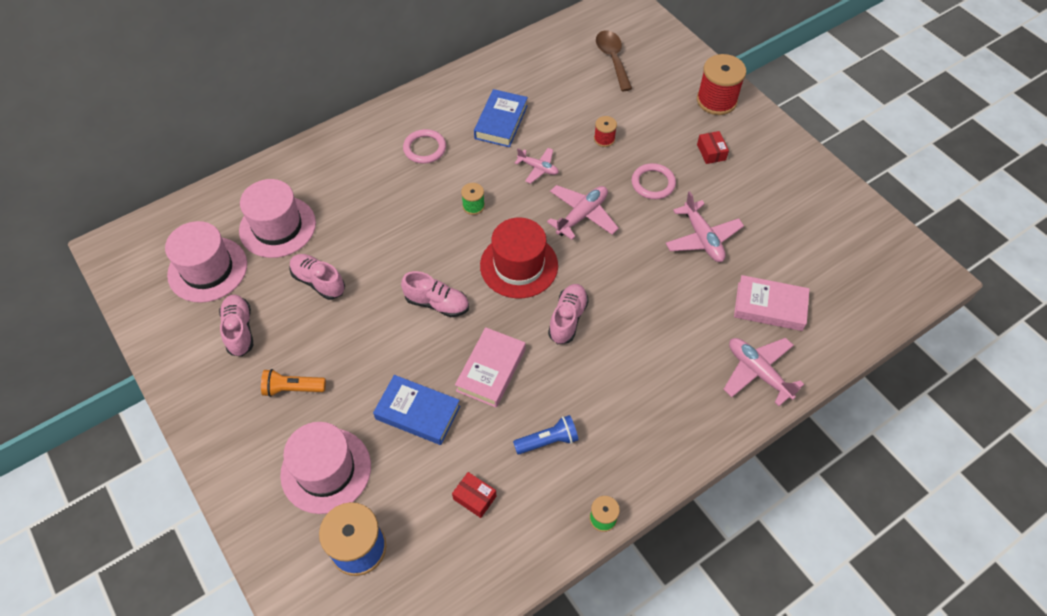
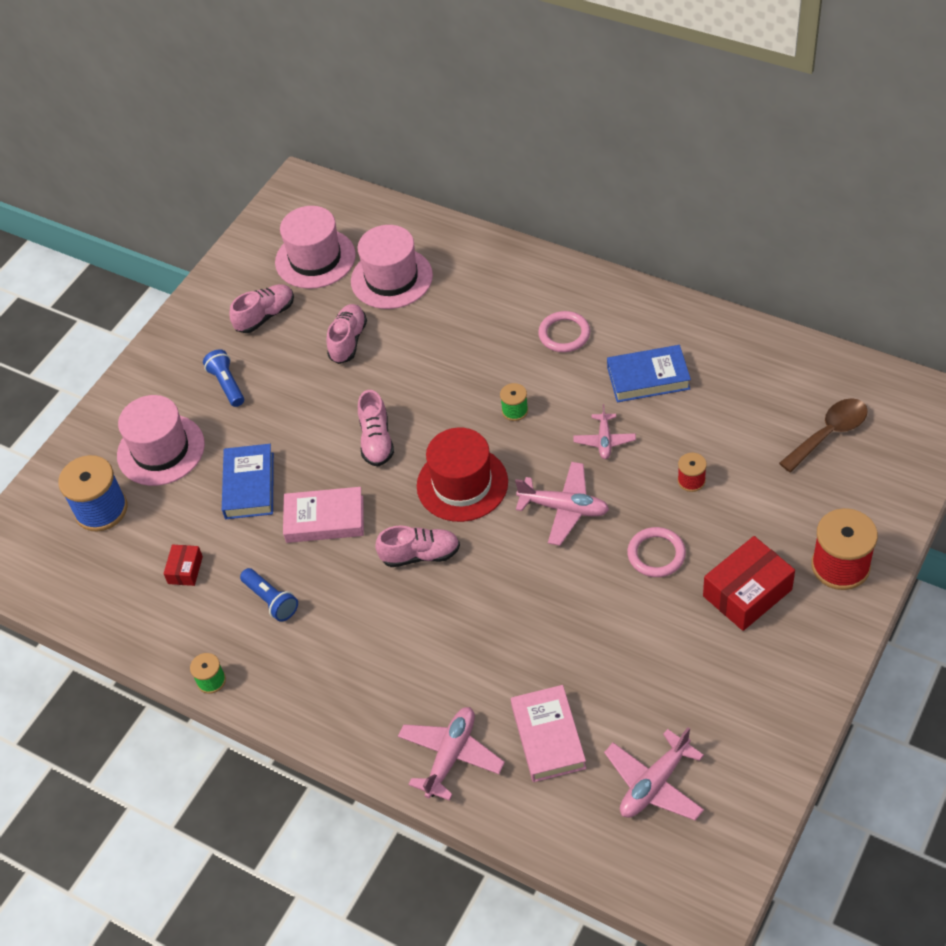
camera: 70 degrees right, 5 degrees down
(293, 388) = (227, 384): orange flashlight -> blue flashlight
(702, 238) = (605, 634): pink plane -> pink plane (654, 784)
(711, 152) = (747, 593): red box -> red box, size x1.91

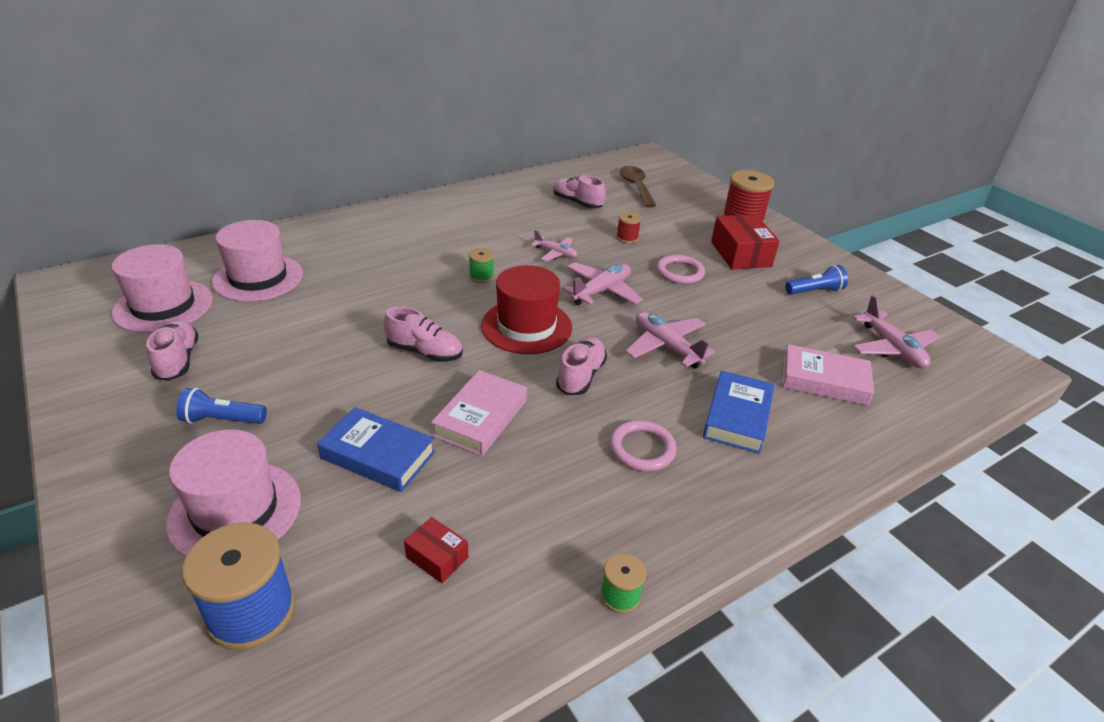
camera: 70 degrees left, 15 degrees down
(271, 600) = (547, 497): blue flashlight -> blue flashlight (814, 291)
(348, 341) = (289, 324): pink shoe -> pink shoe (577, 203)
(451, 756) = (820, 442): pink plane -> pink plane (666, 347)
(564, 334) = (436, 232): pink ring -> pink ring (642, 449)
(648, 378) = (520, 219): blue book -> blue book (737, 417)

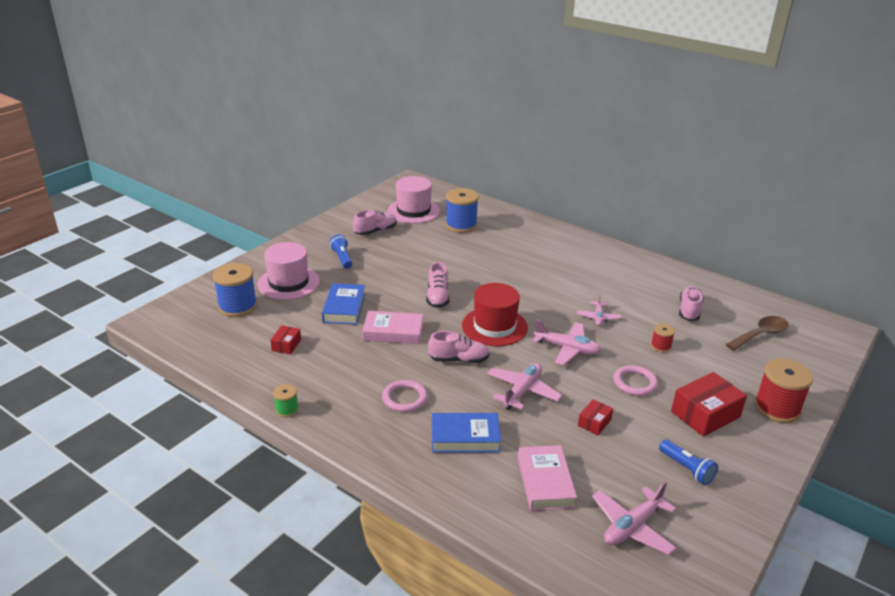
camera: 70 degrees right, 5 degrees down
(258, 278) = (461, 225): pink hat -> blue spool
(481, 276) = (536, 295): green spool -> none
(735, 317) = (594, 423): none -> red box

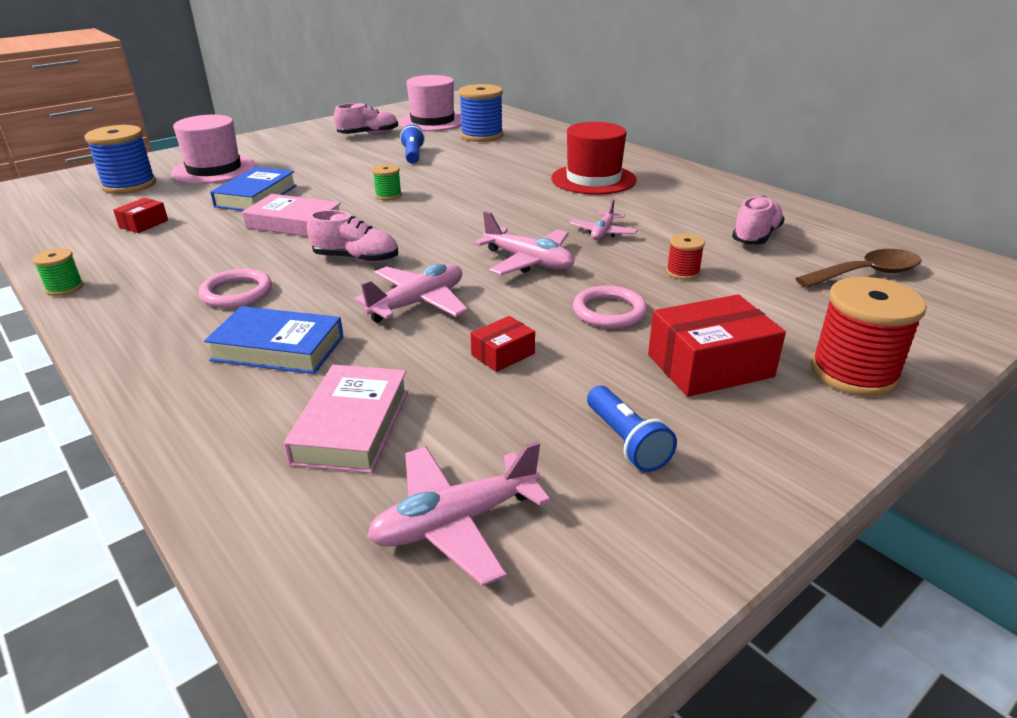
camera: 15 degrees right, 0 degrees up
(342, 258) = (303, 154): blue flashlight -> blue flashlight (413, 155)
(437, 297) = (388, 195): pink shoe -> green spool
(494, 326) = (440, 229): red hat -> red hat (593, 179)

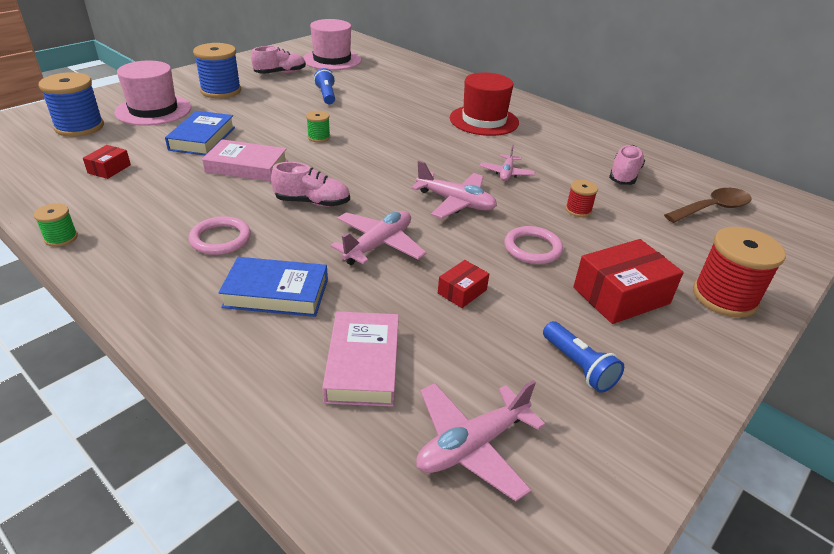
camera: 10 degrees left, 5 degrees up
(481, 135) = (379, 75): blue spool -> blue spool (221, 91)

